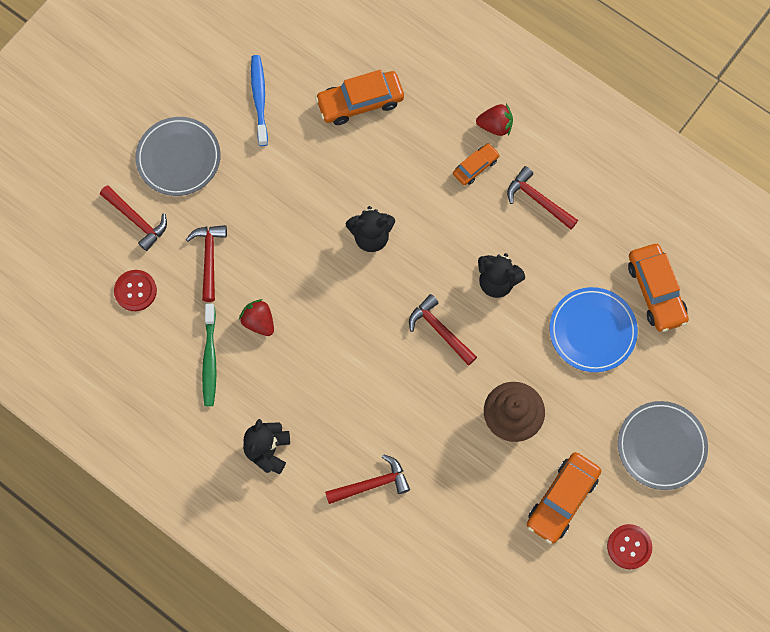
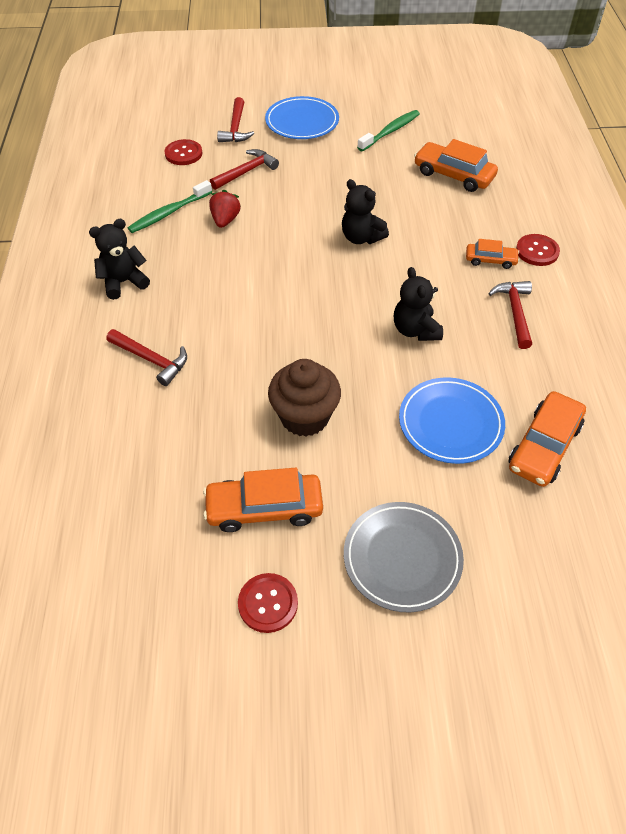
camera: 50 degrees right, 20 degrees down
(178, 158) = (302, 122): grey plate -> blue plate
(259, 99) = (390, 131): blue toothbrush -> green toothbrush
(440, 330) = (332, 321): red hammer -> none
(495, 126) = (537, 251): red strawberry -> red button

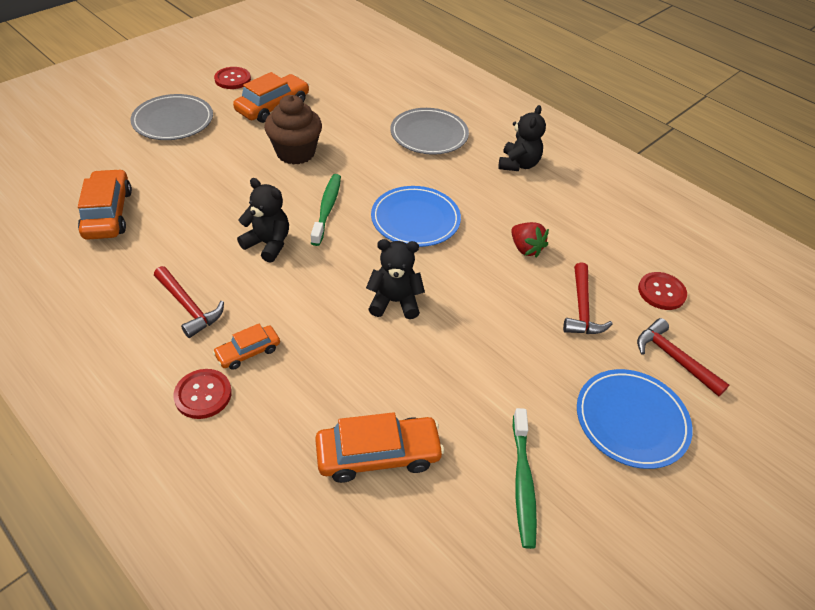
camera: 135 degrees right, 5 degrees down
(152, 360) = (429, 135): red hammer -> grey plate
(169, 213) = (575, 229): green toothbrush -> green toothbrush (327, 209)
(450, 423) = (190, 195): blue plate -> blue plate (415, 219)

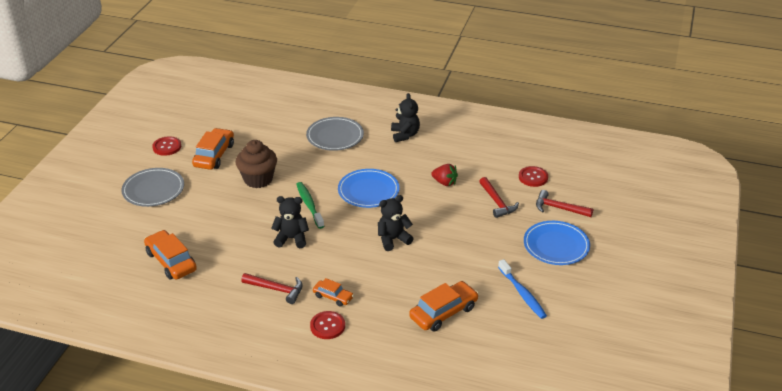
camera: 25 degrees left, 10 degrees down
(248, 352) = (333, 297): orange car -> orange car turned 90 degrees counterclockwise
(522, 482) = (522, 293): green toothbrush -> blue toothbrush

